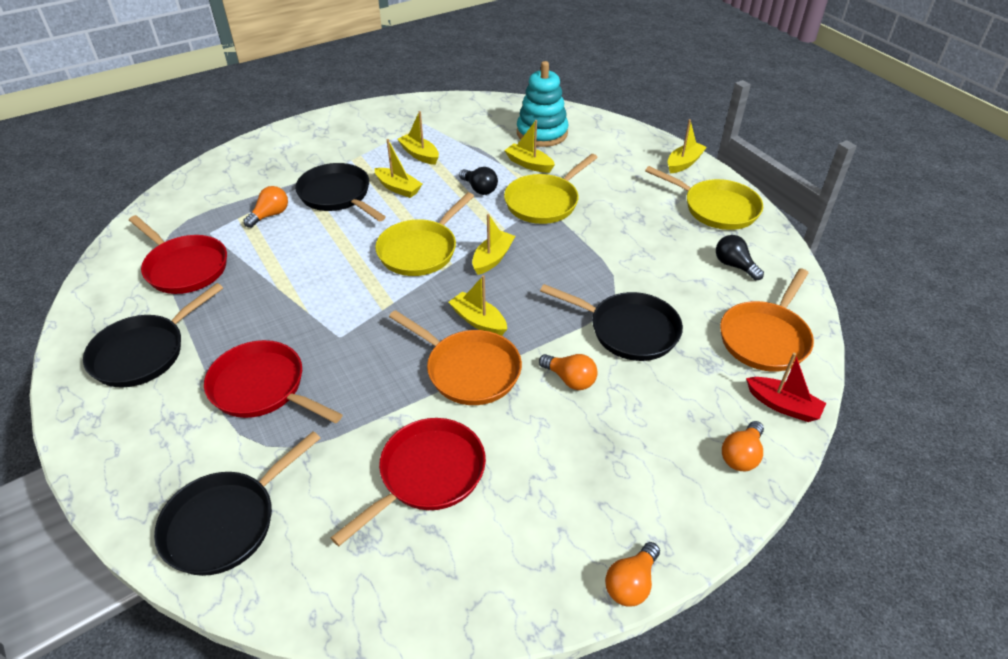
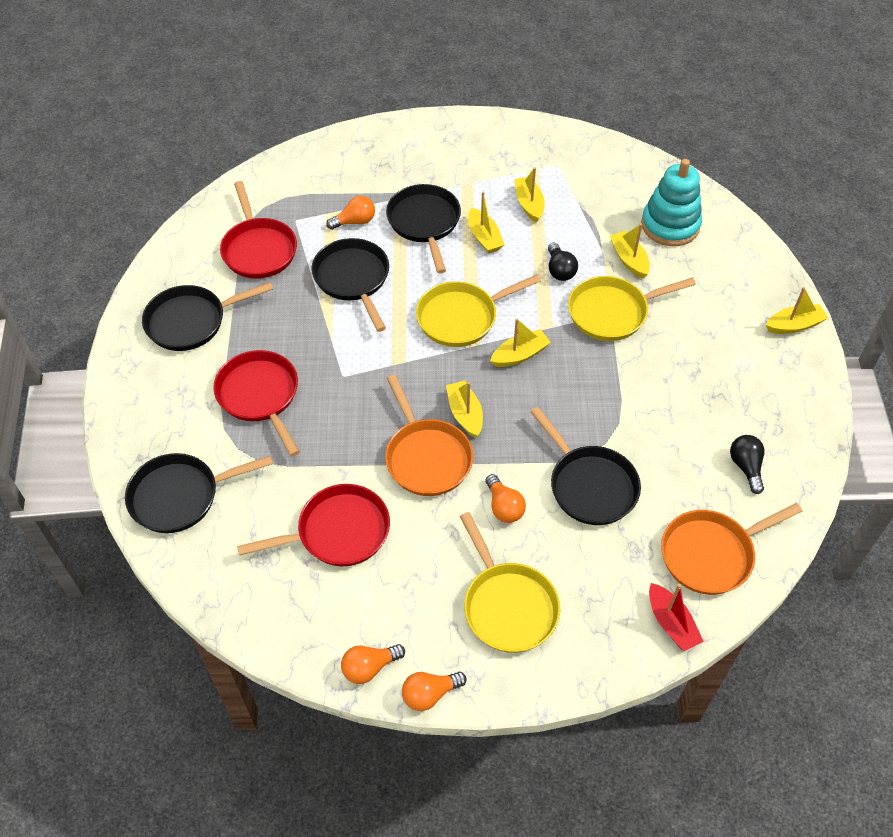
camera: 30 degrees right, 10 degrees up
(298, 258) = (353, 279): none -> black pan
(716, 208) = (783, 394): yellow pan -> yellow pan (507, 605)
(741, 455) = (596, 646): orange light bulb -> orange light bulb (369, 667)

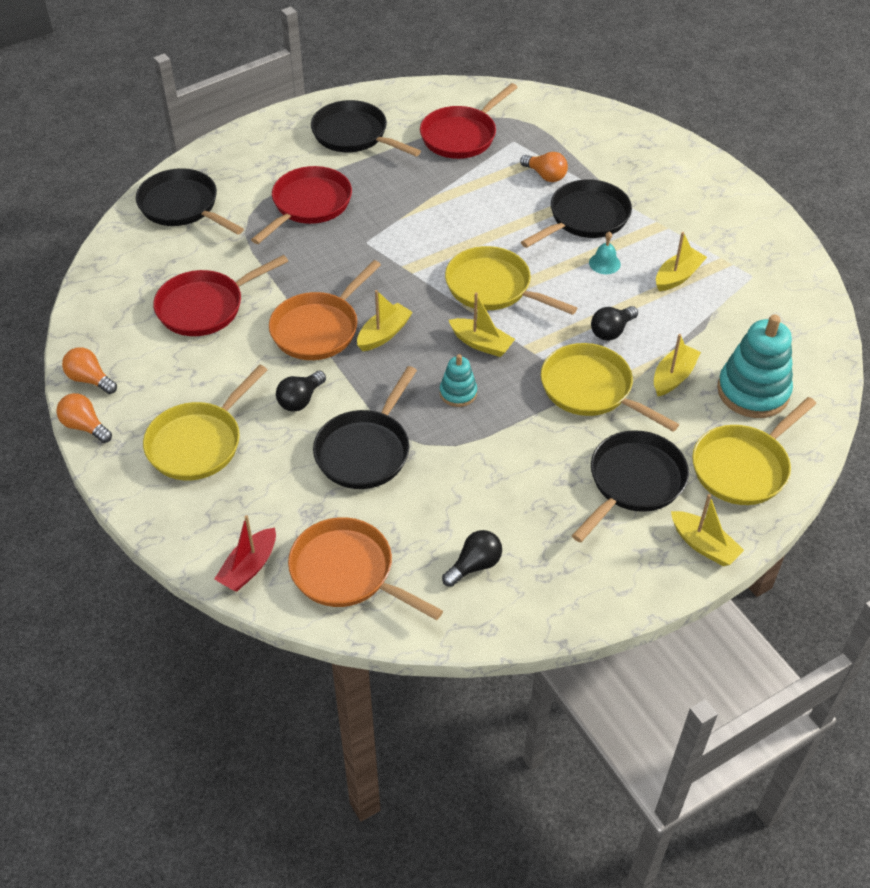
camera: 60 degrees right, 5 degrees down
(337, 532) = (206, 307): red pan -> red pan turned 105 degrees clockwise
(353, 279) = (477, 203): black pan -> black pan (633, 482)
(484, 237) = (604, 263): yellow boat -> turquoise bell
(504, 507) = (300, 400): orange light bulb -> black light bulb
(564, 395) = (458, 393): none -> turquoise stacking toy
(736, 267) = (743, 467): none -> yellow pan

